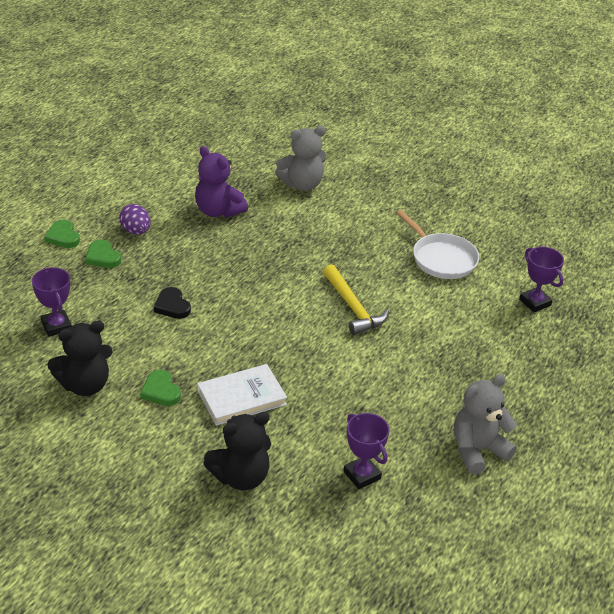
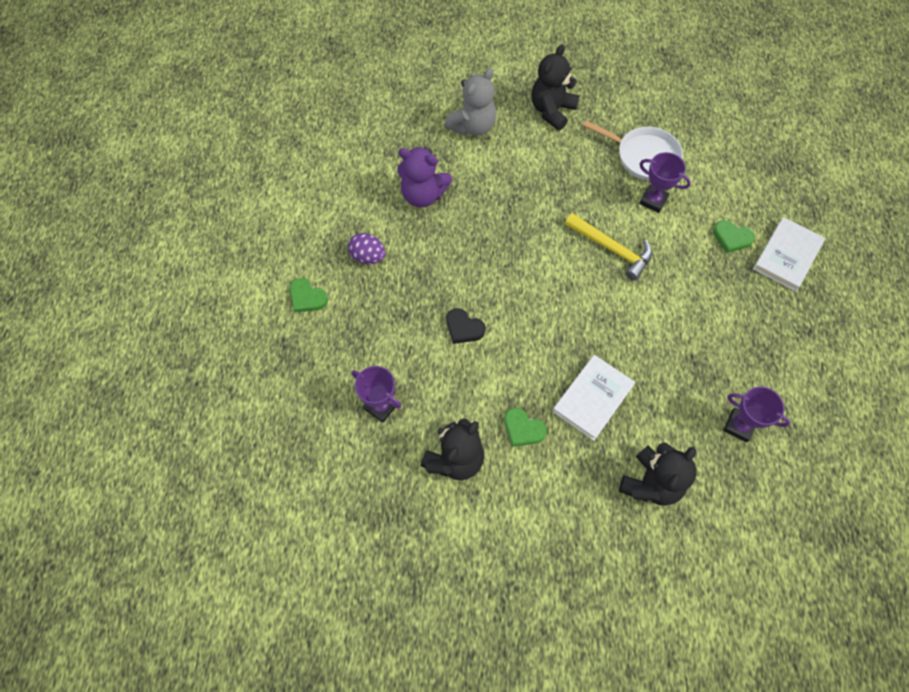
camera: 25 degrees left, 25 degrees up
(102, 257) = (361, 303): green heart -> green heart (731, 238)
(382, 199) = (552, 111): none -> black teddy bear
(477, 450) = (804, 350): grey teddy bear -> none
(521, 378) = (787, 256): none -> white book
(535, 302) = (745, 168): purple trophy -> purple trophy (653, 200)

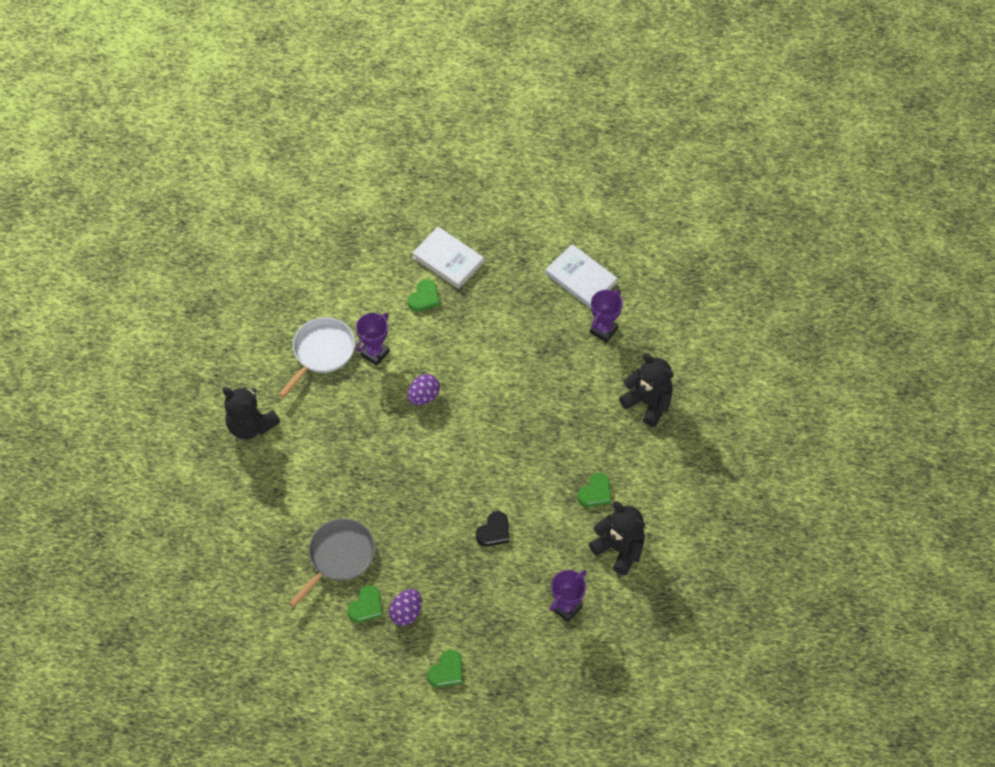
camera: 85 degrees left, 5 degrees down
(373, 222) = (366, 606): none -> green heart
(423, 195) = (339, 556): purple teddy bear -> grey pan
(472, 126) = (258, 502): grey teddy bear -> none
(592, 398) = (571, 434): white book -> white book (581, 278)
(611, 249) = (424, 396): yellow hammer -> purple egg

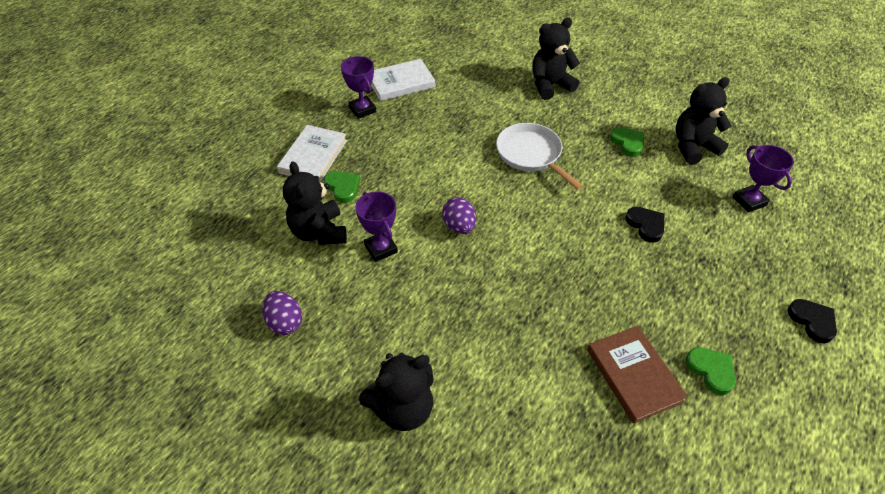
camera: 65 degrees left, 10 degrees down
(322, 352) = (347, 296): white pan -> white pan (531, 155)
(339, 556) = (634, 375): grey pan -> brown book
(370, 305) = (319, 232): none -> black teddy bear
(406, 612) = (728, 333): purple egg -> purple egg (285, 322)
(447, 671) = (812, 321): green heart -> black heart
(448, 259) = (313, 156): white book -> white book turned 45 degrees counterclockwise
(603, 330) = (463, 87): purple trophy -> purple trophy (362, 109)

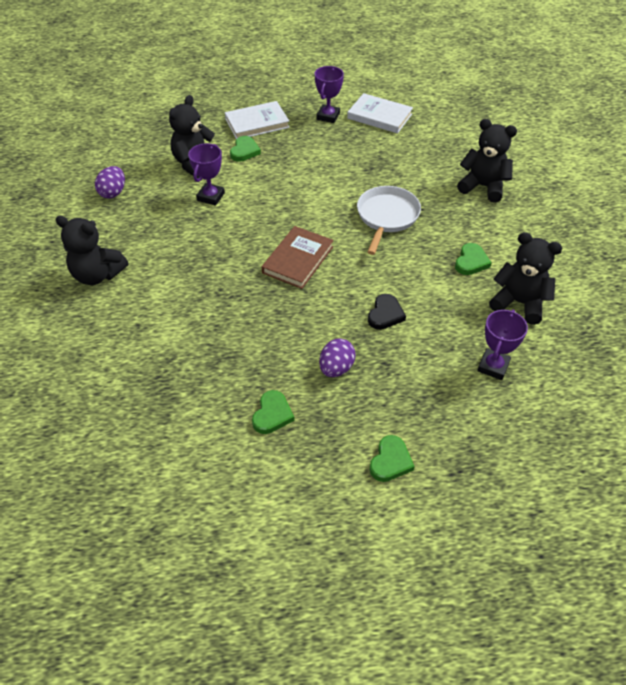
camera: 50 degrees right, 0 degrees up
(459, 226) = (270, 220): purple egg -> purple egg (336, 368)
(634, 375) = (226, 372): brown book -> brown book (298, 260)
(812, 321) = (390, 461): black heart -> green heart

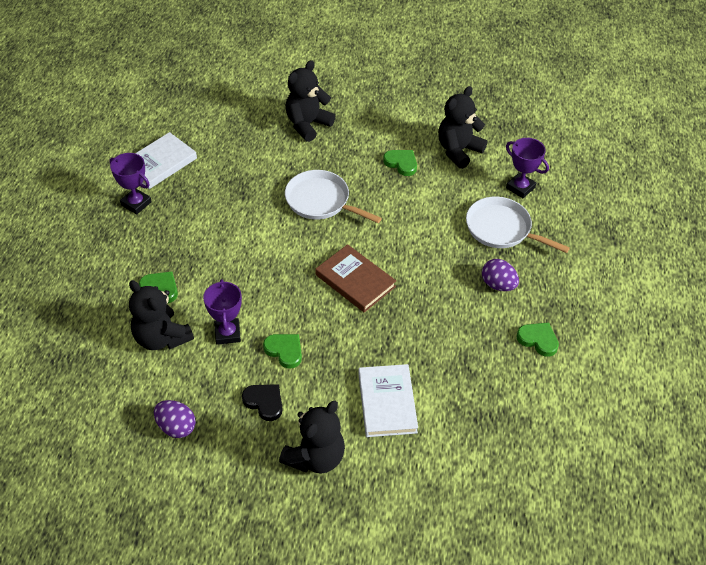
camera: 75 degrees left, 0 degrees up
(210, 197) = (227, 333): purple trophy -> purple trophy turned 45 degrees clockwise
(257, 123) = (113, 267): white book -> white book (387, 402)
(385, 314) = (446, 236): black heart -> black heart (264, 402)
(390, 461) = (598, 275): green heart -> green heart (284, 351)
(419, 359) = (502, 229): none -> white pan

